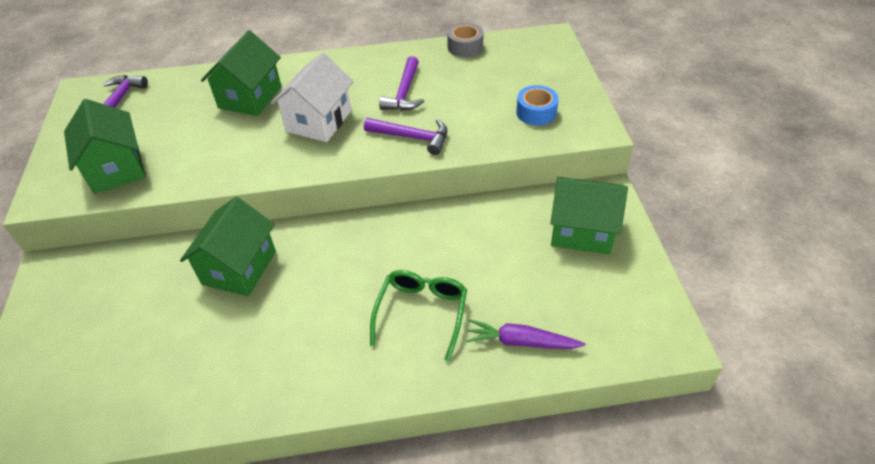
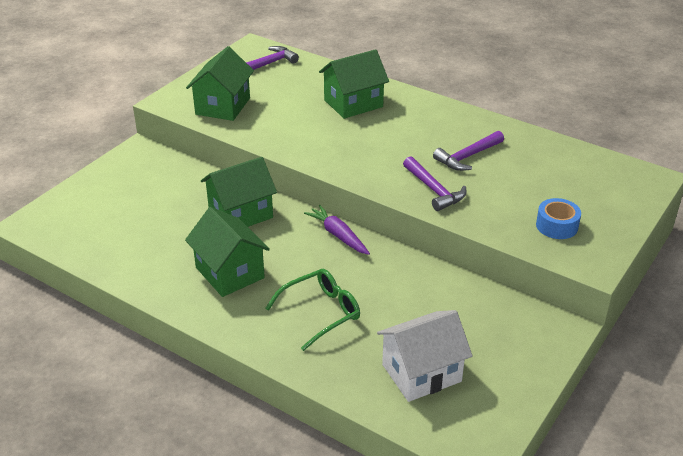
camera: 40 degrees right, 10 degrees down
(318, 121) = (381, 143): white house -> white house (421, 373)
(465, 47) = (562, 148): grey tape -> none
(521, 342) = (365, 374): purple carrot -> purple carrot (338, 235)
(582, 231) = (506, 339): green house -> green house (229, 273)

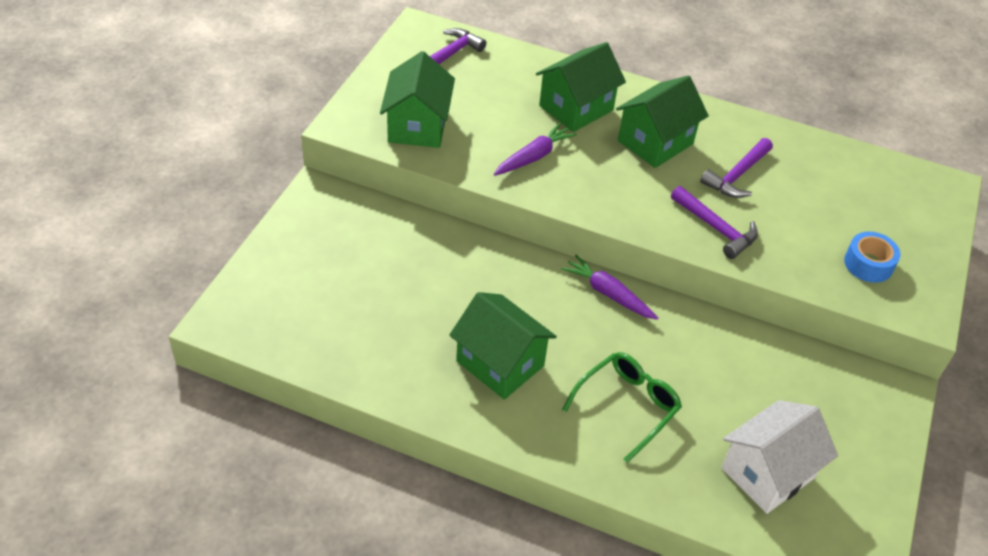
camera: 15 degrees left, 10 degrees up
(240, 214) = (481, 276): green house -> green house (655, 142)
(304, 132) = (533, 157): none -> purple carrot

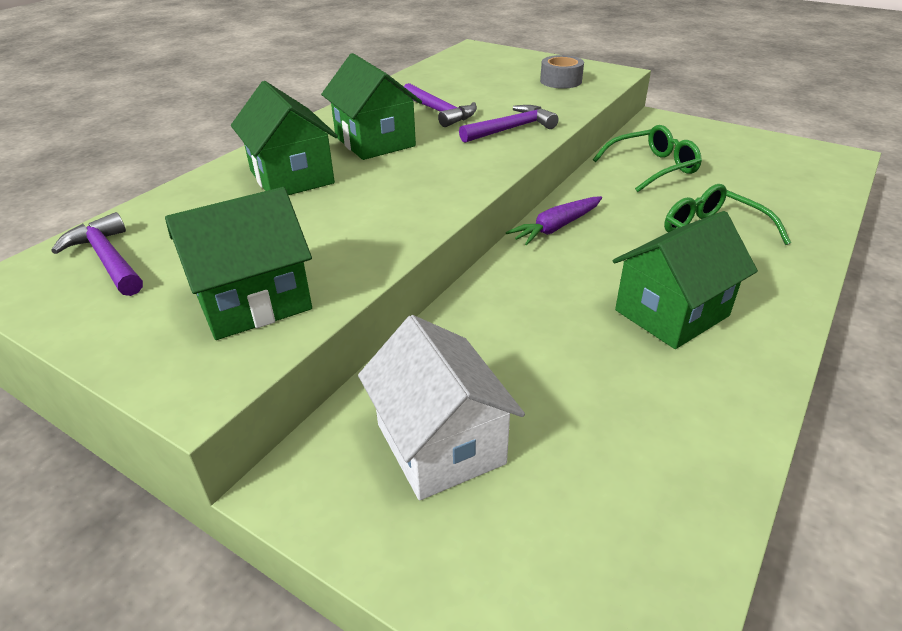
camera: 75 degrees left, 10 degrees down
(418, 126) = (253, 301): green house -> green house turned 45 degrees counterclockwise
(533, 157) = (367, 212): purple carrot -> none
(756, 371) = (652, 168): none -> green glasses
(767, 472) = (766, 178): white house -> white house (440, 444)
(868, 264) = (561, 81): blue tape -> grey tape

